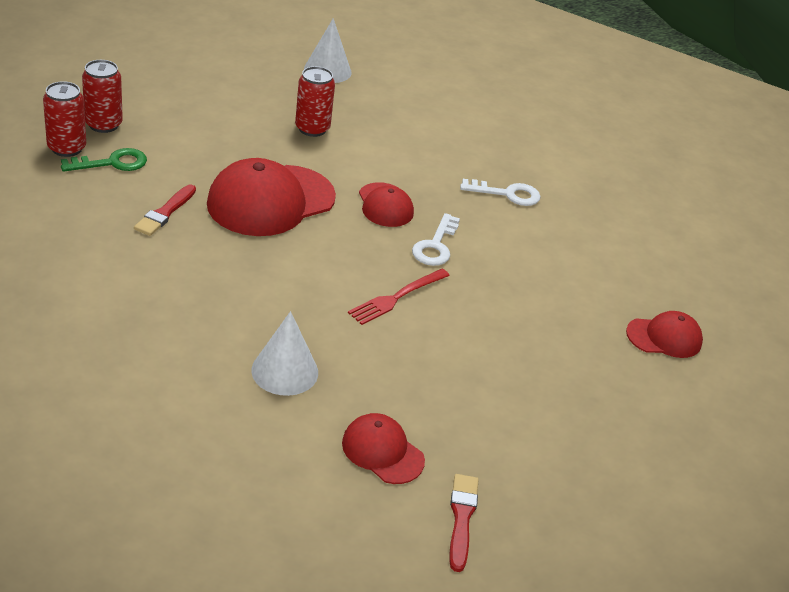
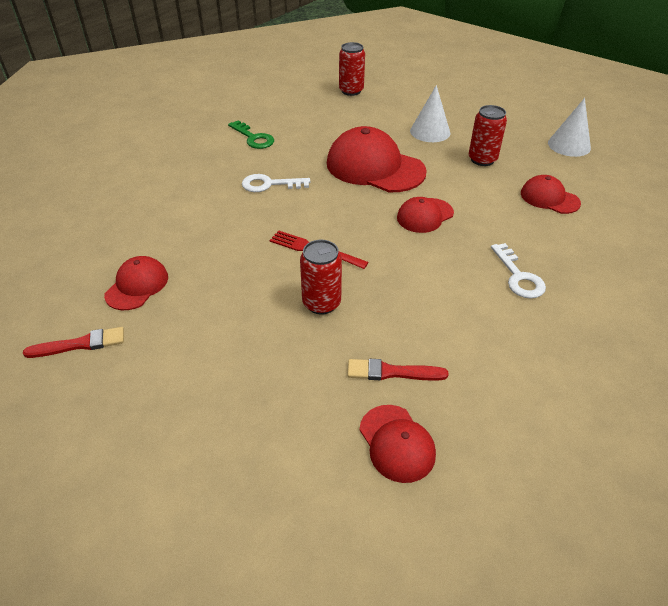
camera: 75 degrees right, 5 degrees up
(103, 124) = (387, 93): red can -> red can (321, 303)
(112, 163) = (352, 107): green key -> green key (253, 138)
(165, 213) = (321, 136): red brush -> red brush (391, 372)
(285, 371) = (198, 222): white cone -> white cone (430, 132)
(407, 124) = (549, 198): none -> red cap
(435, 246) = (398, 253): white key -> white key (269, 184)

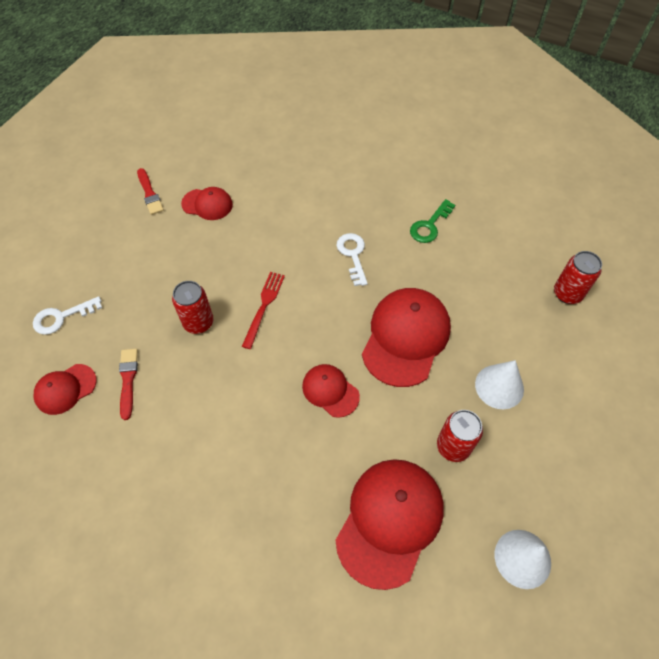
camera: 80 degrees right, 15 degrees up
(518, 276) = (248, 479): white key -> white key (62, 317)
(549, 198) = (389, 521): red cap -> red cap, size x1.86

